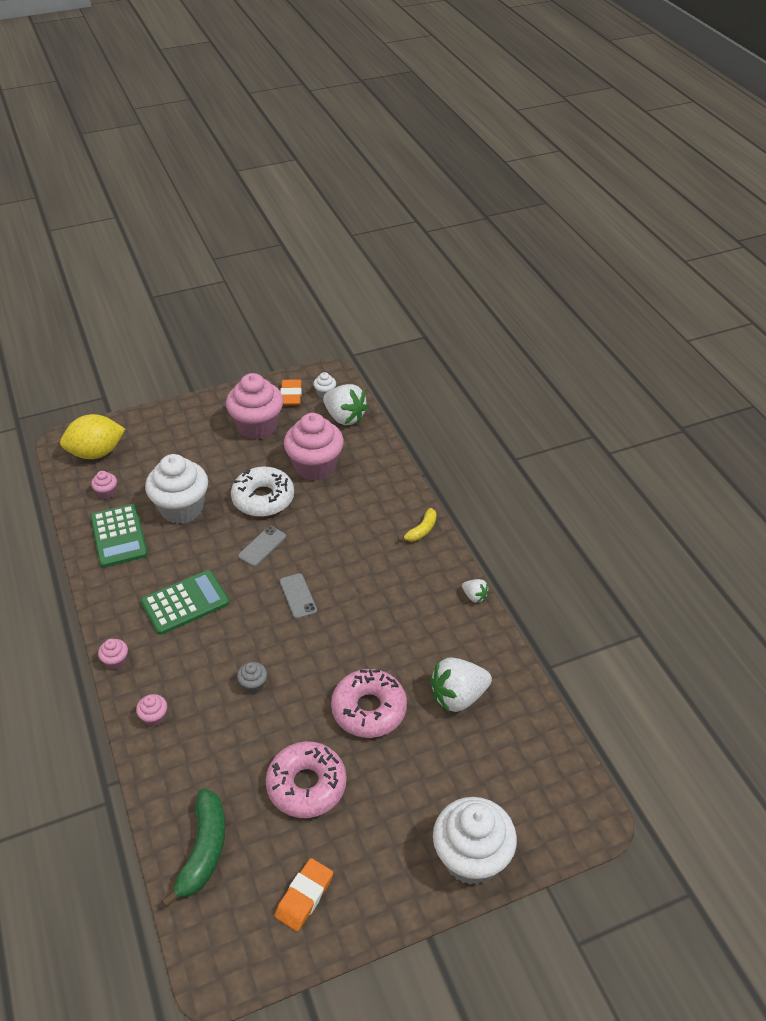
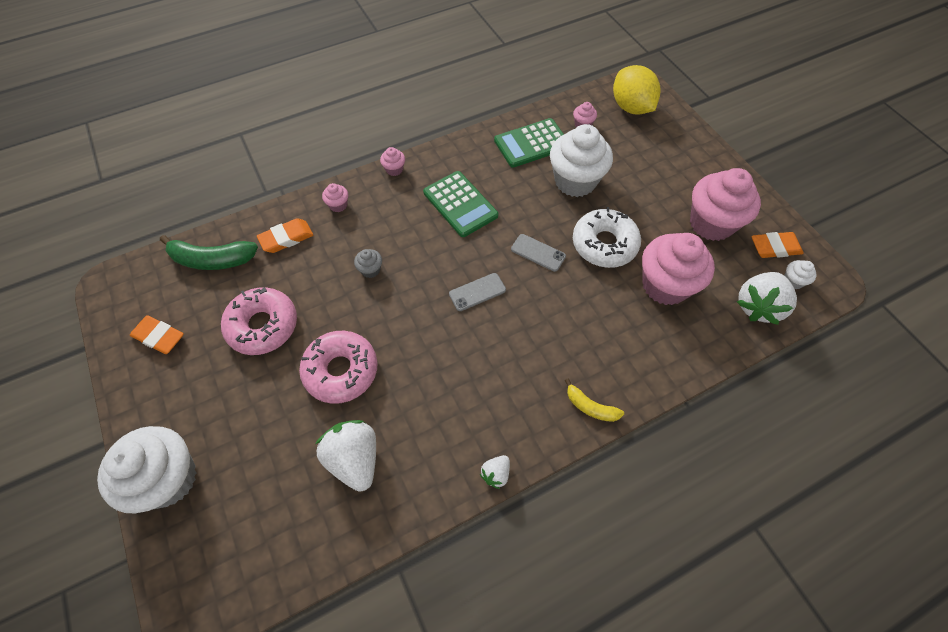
camera: 85 degrees right, 15 degrees up
(190, 769) = (286, 238): none -> orange eraser

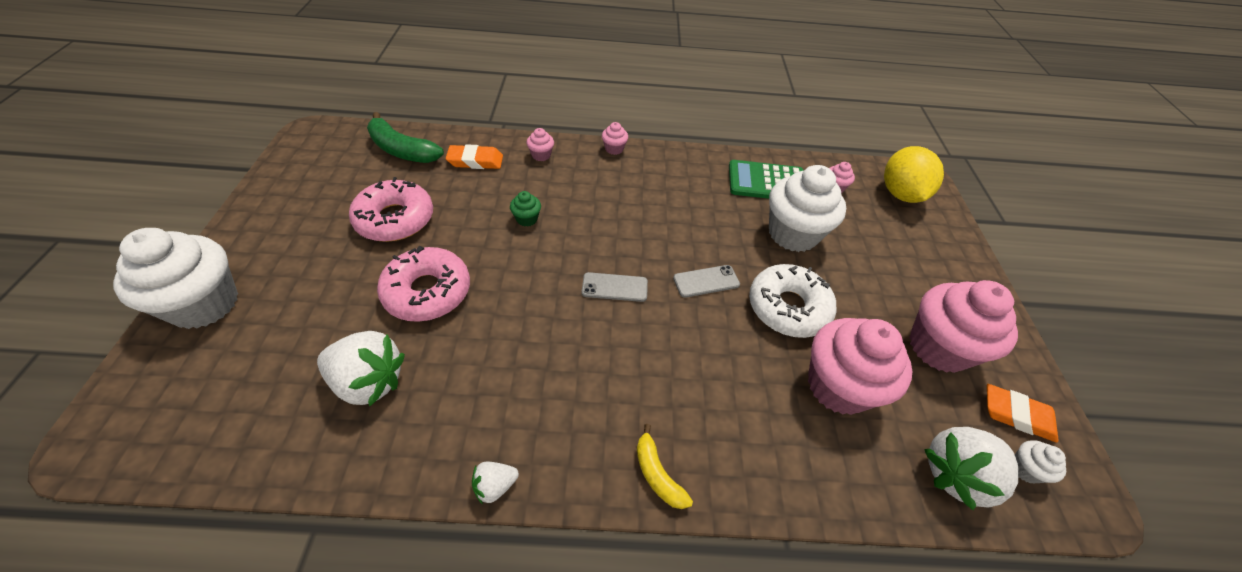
camera: 25 degrees right, 10 degrees down
(159, 337) = (308, 187): orange eraser -> none
(354, 459) = (369, 381): white strawberry -> white strawberry turned 105 degrees clockwise
(370, 270) = (527, 219): grey cupcake -> green cupcake
(460, 204) = (655, 202): green calculator -> none
(538, 253) = (706, 281): grey phone -> grey phone turned 75 degrees counterclockwise

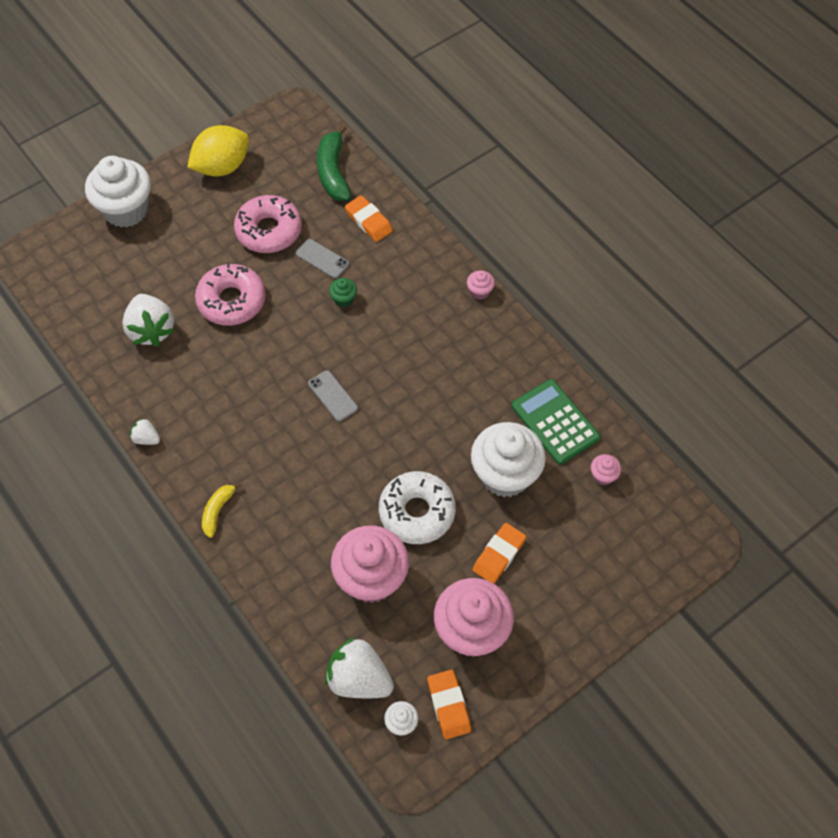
camera: 55 degrees right, 10 degrees up
(541, 155) = (419, 253): pink cupcake -> none
(706, 281) = (392, 446): grey phone -> grey phone (322, 259)
(868, 283) = (499, 555): none -> orange eraser
(900, 194) = (652, 532): yellow lemon -> yellow lemon (222, 167)

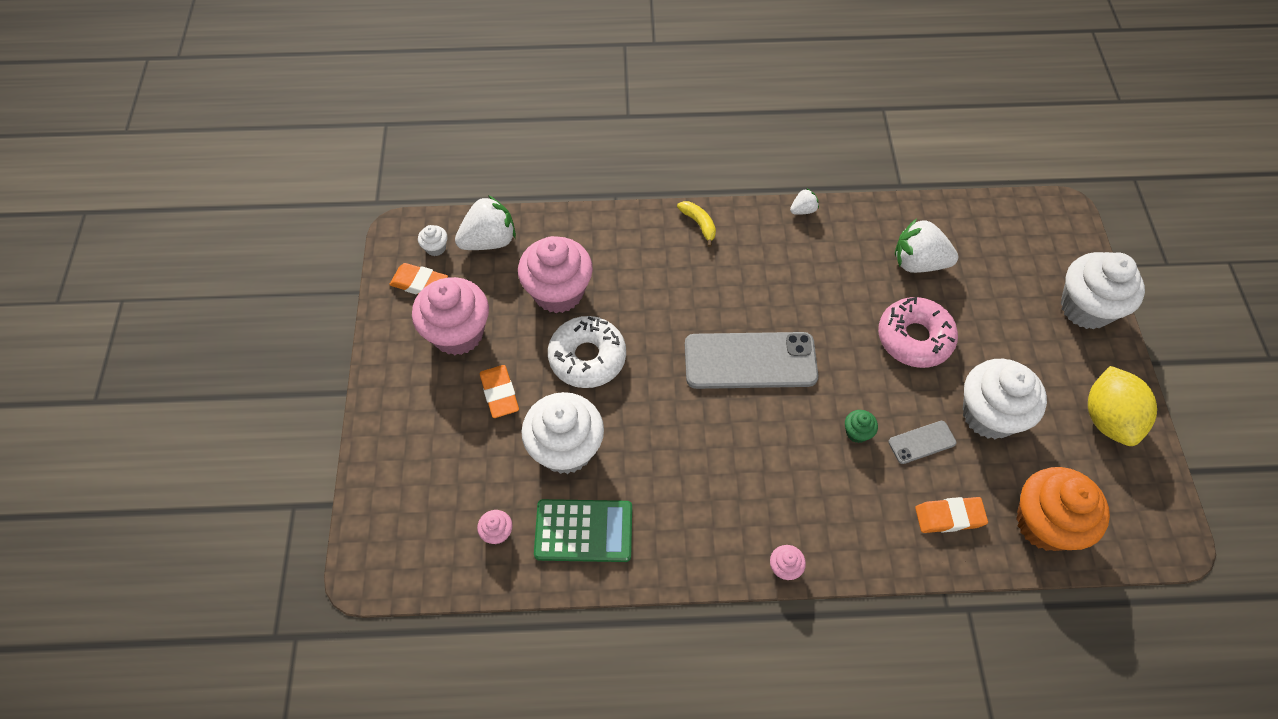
camera: 125 degrees right, 0 degrees up
(269, 231) = (989, 415): pink donut -> white cupcake
(332, 396) = (750, 360): grey phone -> grey phone, size x2.14
(333, 172) = (1044, 523): green banana -> orange cupcake

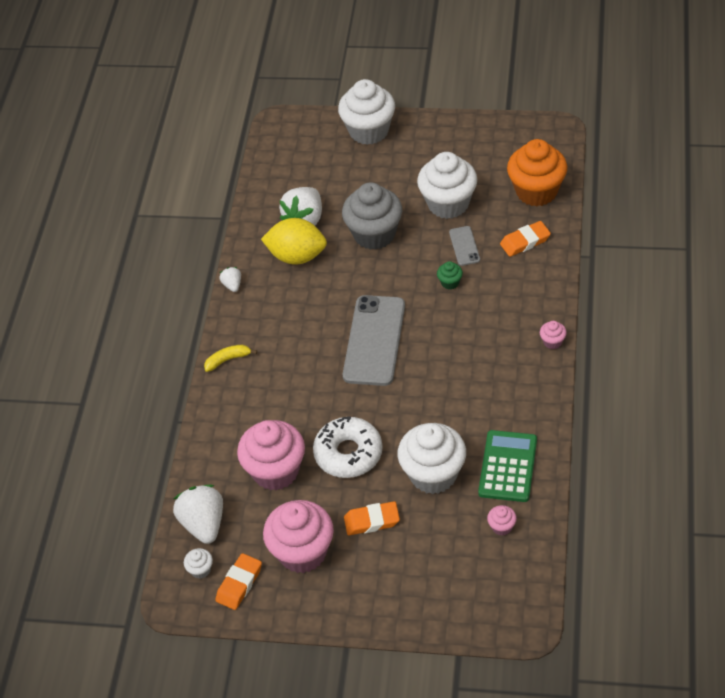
camera: 75 degrees left, 10 degrees down
(914, 338) = (374, 234): pink donut -> grey cupcake
(949, 516) = (525, 241): orange eraser -> orange eraser turned 60 degrees clockwise
(1107, 418) = (462, 140): yellow lemon -> yellow lemon (297, 256)

